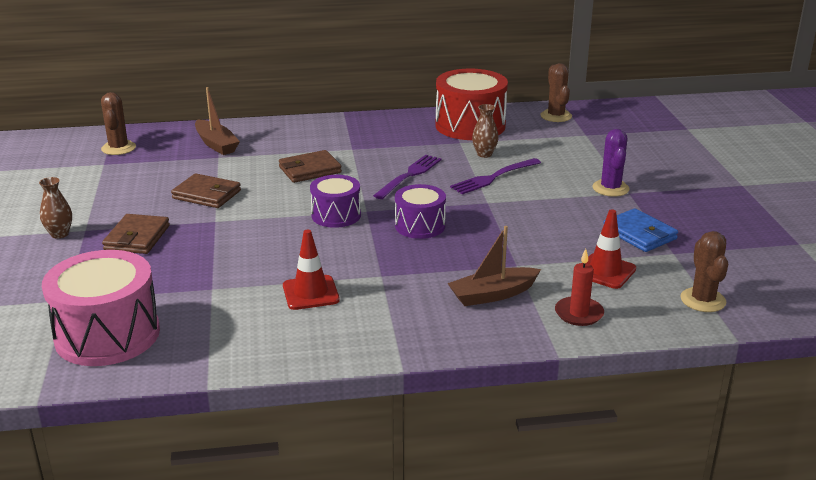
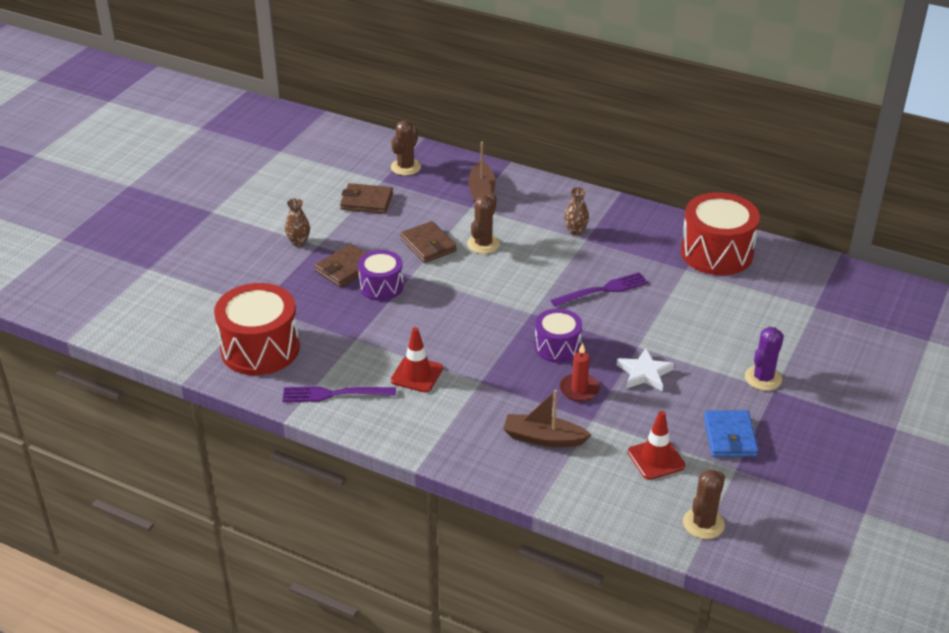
camera: 35 degrees right, 10 degrees up
(107, 335) = (260, 349): pink drum -> red drum
(310, 170) = (528, 250): brown wallet -> brown wallet (366, 201)
(336, 215) = (504, 308): purple drum -> purple drum (381, 286)
(484, 154) = (692, 292): brown vase -> brown vase (575, 231)
(493, 177) = (672, 322): purple fork -> purple fork (334, 394)
(517, 217) = (644, 373): none -> white star
(556, 116) = (812, 272): brown cactus -> brown cactus (483, 244)
(579, 313) = (590, 486): red candle -> red candle (579, 389)

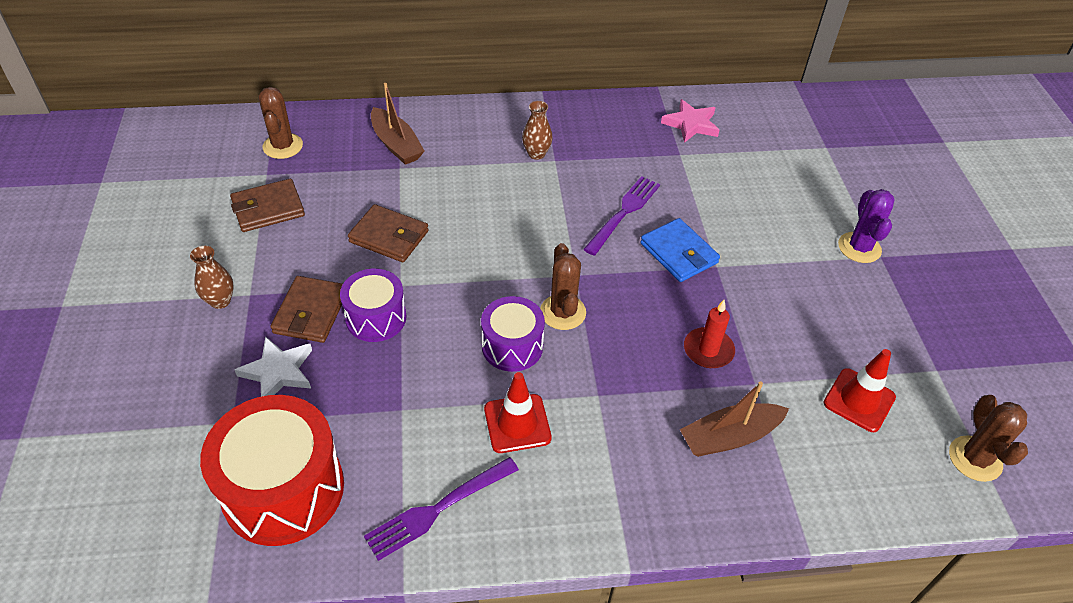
camera: 35 degrees left, 10 degrees up
(483, 244) = (451, 209): brown cactus -> brown cactus (563, 312)
(557, 347) = (639, 306): purple drum -> purple drum (512, 346)
(644, 373) = (752, 296): white star -> white star (278, 372)
(716, 253) = (691, 124): red drum -> pink star
(730, 437) = (896, 333): blue wallet -> blue wallet (679, 253)

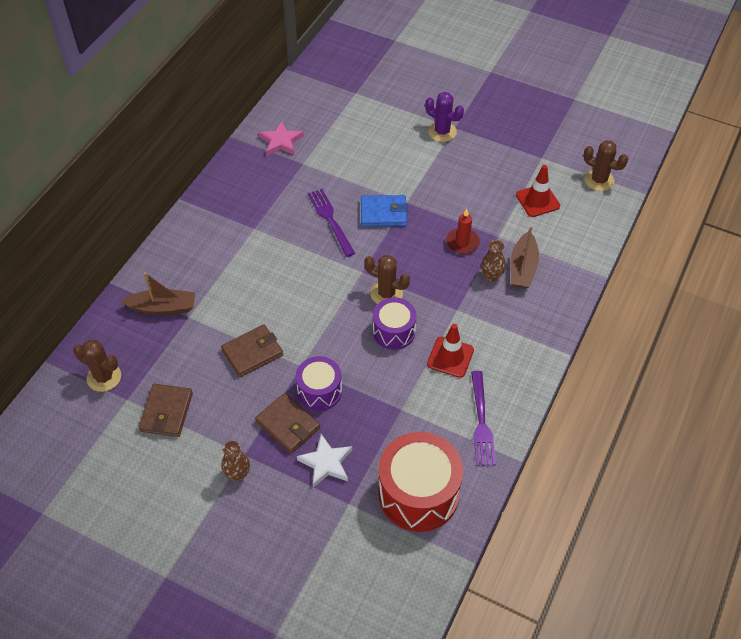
camera: 55 degrees left, 5 degrees up
(536, 154) = (240, 235): brown vase -> brown vase (491, 276)

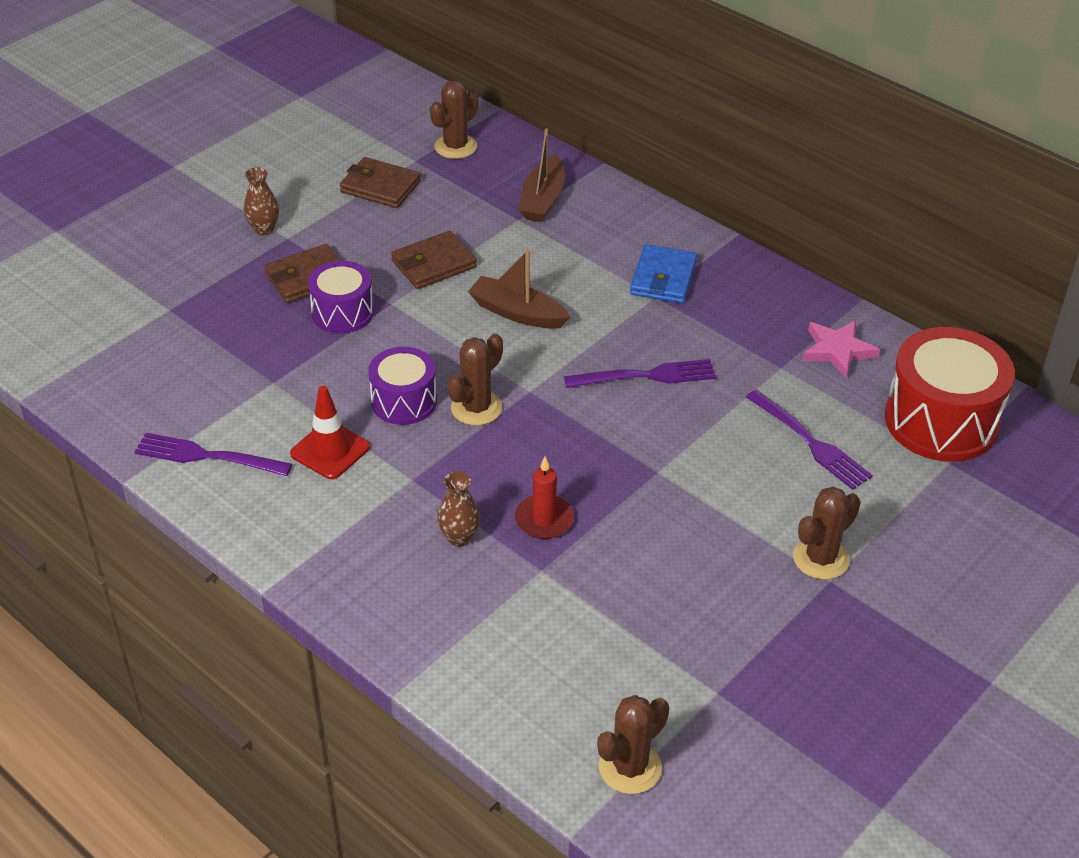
camera: 105 degrees right, 10 degrees down
(252, 352) = (434, 264): brown wallet -> brown wallet turned 75 degrees clockwise
(326, 463) = (235, 300): white star -> none
(360, 144) = (810, 442): none -> purple fork
(383, 213) = (641, 438): blue wallet -> blue wallet (663, 278)
(418, 493) = (142, 371): red drum -> red drum (941, 421)
(442, 132) = (821, 558): purple cactus -> brown cactus
(522, 268) = (460, 583): brown boat -> brown boat (517, 313)
(537, 200) = (606, 650): red traffic cone -> none

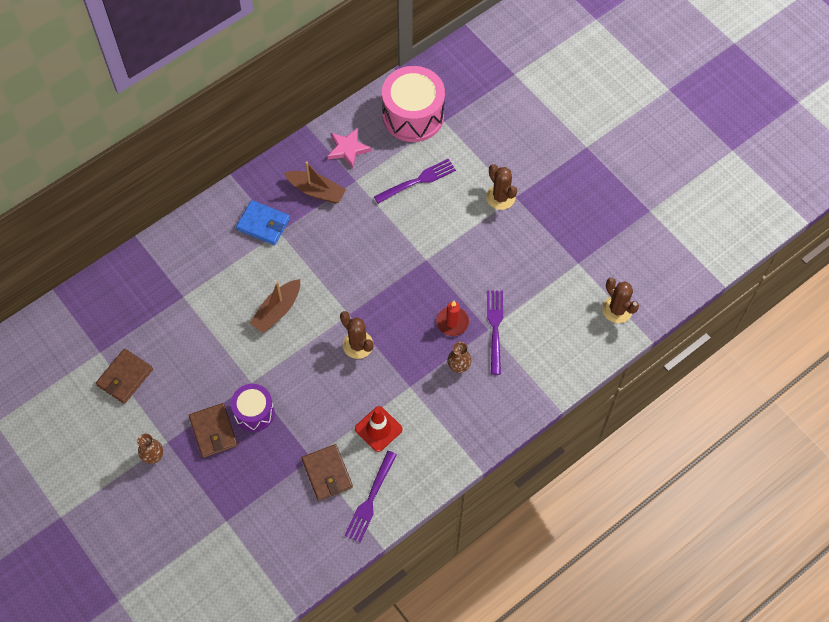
camera: 80 degrees left, 20 degrees up
(404, 401) = (344, 384): purple drum -> none
(434, 264) = (218, 353): brown wallet -> brown wallet (327, 473)
(455, 147) = (91, 324): brown cactus -> none
(542, 199) = (166, 279): brown boat -> brown boat (316, 191)
(646, 376) = (349, 250): purple fork -> purple fork (495, 328)
(941, 421) = (413, 116): red drum -> pink drum

